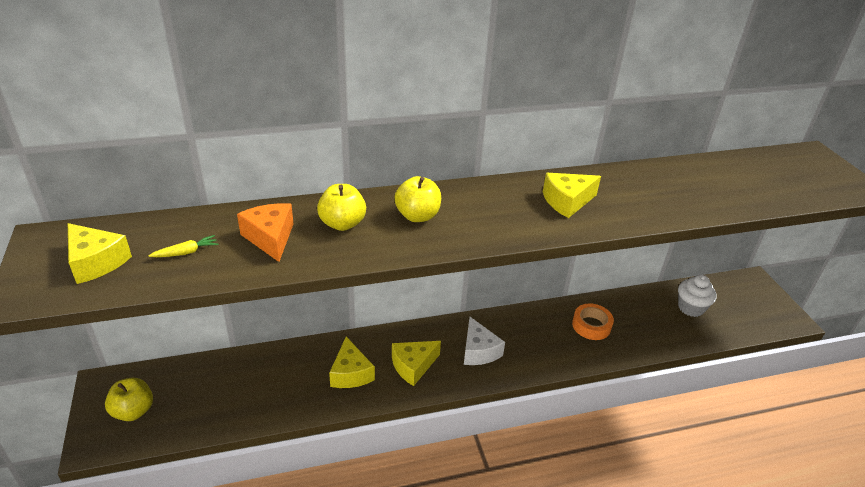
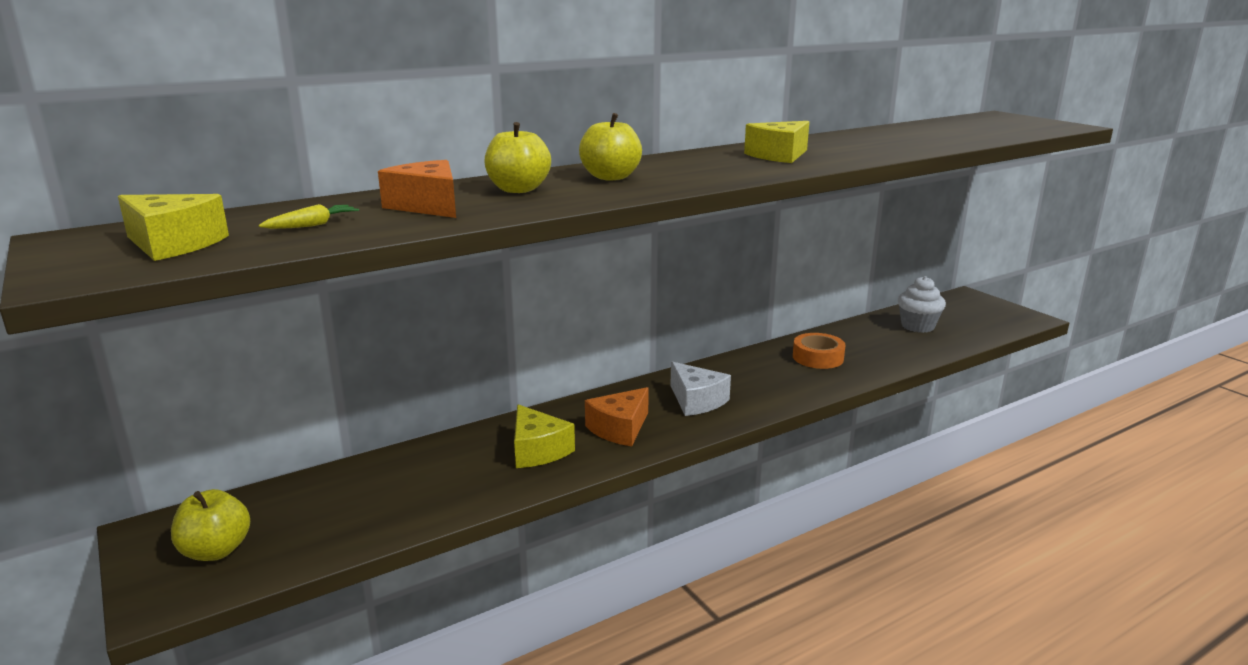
camera: 15 degrees left, 15 degrees down
(413, 366) = (620, 429): yellow cheese -> orange cheese

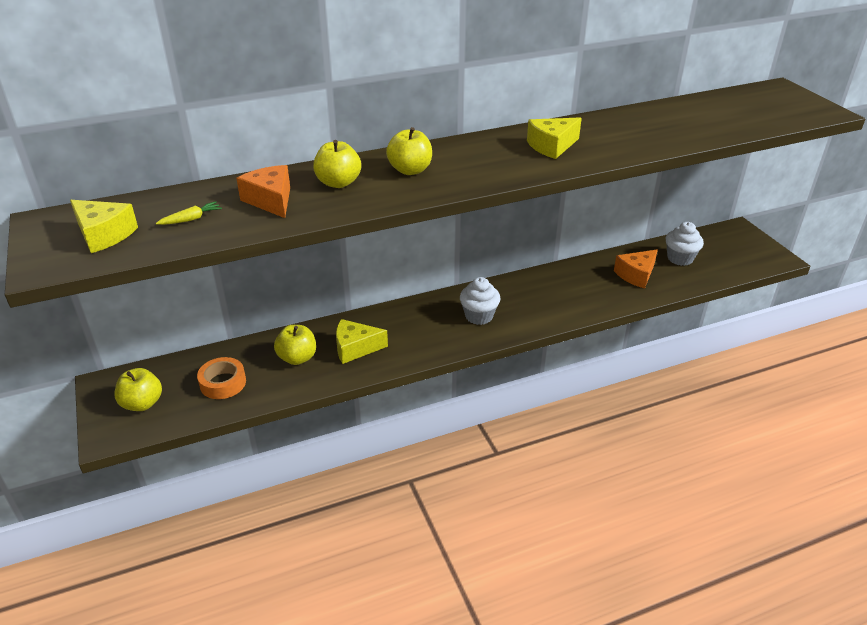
camera: 10 degrees right, 15 degrees up
(455, 469) = (297, 358): none -> yellow apple
(537, 450) = (355, 348): yellow cheese -> yellow cheese turned 105 degrees clockwise
(620, 429) = (416, 335): orange cheese -> orange cheese (636, 275)
(696, 401) = (479, 316): white cheese -> white cupcake
(818, 357) = (585, 283): orange tape -> orange tape (223, 383)

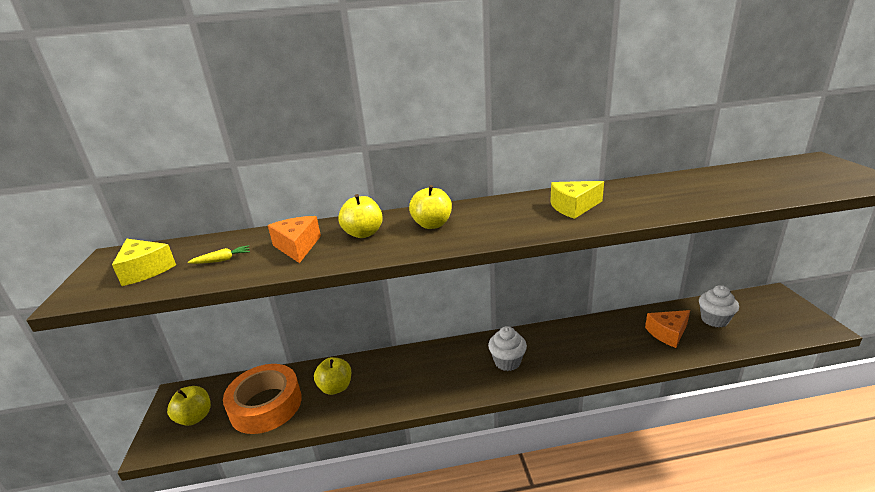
camera: 15 degrees right, 10 degrees down
(223, 383) = (266, 405): orange tape -> orange tape, size x1.75
(355, 348) = (388, 383): yellow cheese -> none

